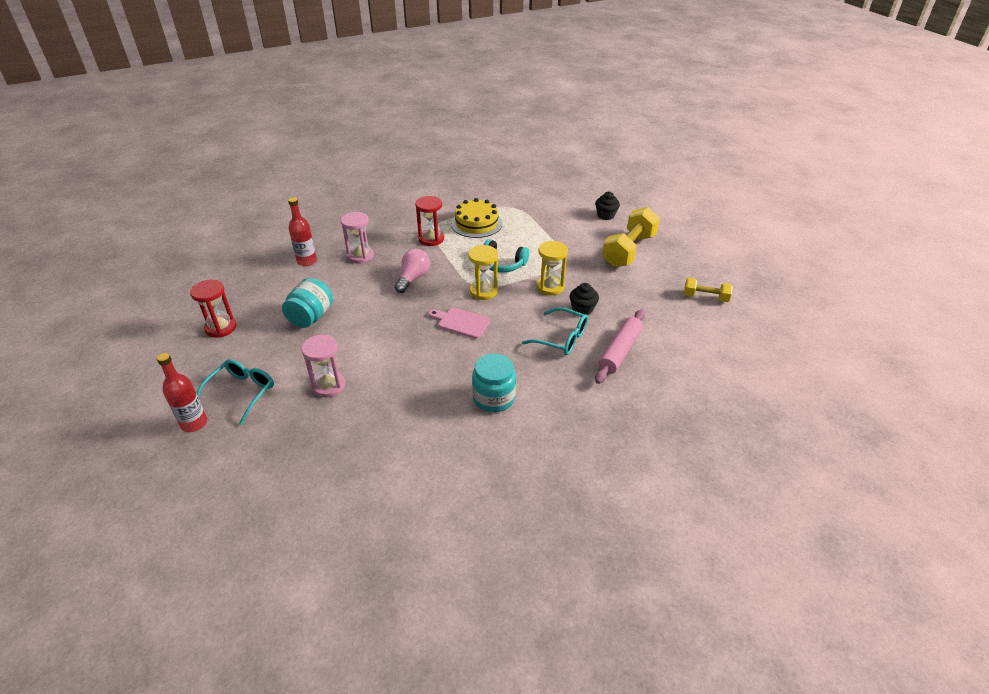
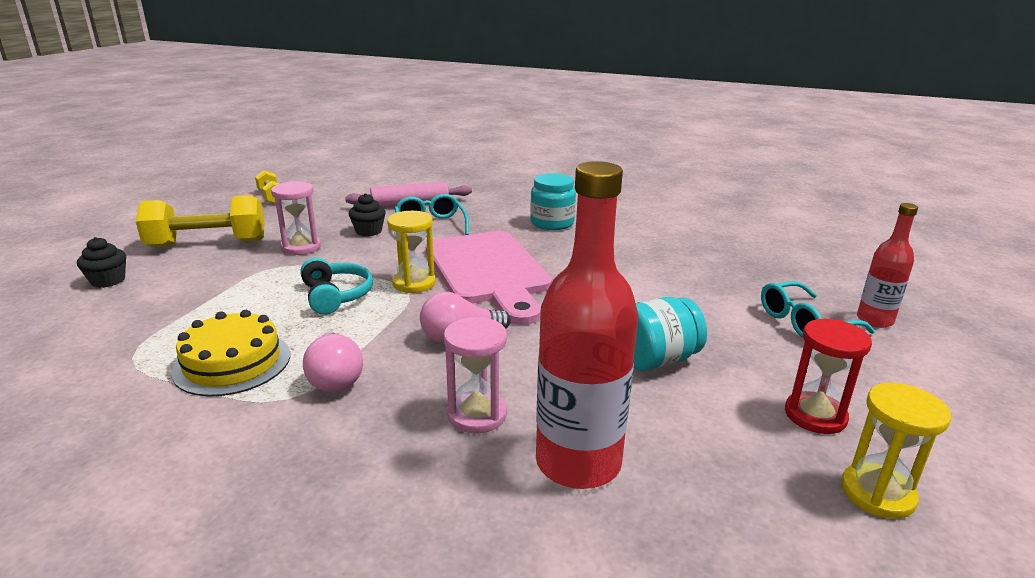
camera: 135 degrees left, 15 degrees down
(307, 261) = (578, 463): red bottle -> red bottle, size x1.79
(328, 385) = (693, 287): pink hourglass -> pink hourglass (301, 247)
(431, 239) = (335, 378): red hourglass -> pink light bulb
(461, 322) = (489, 271): pink cutting board -> pink cutting board, size x2.19
(550, 287) = (349, 255): yellow hourglass -> yellow hourglass (877, 493)

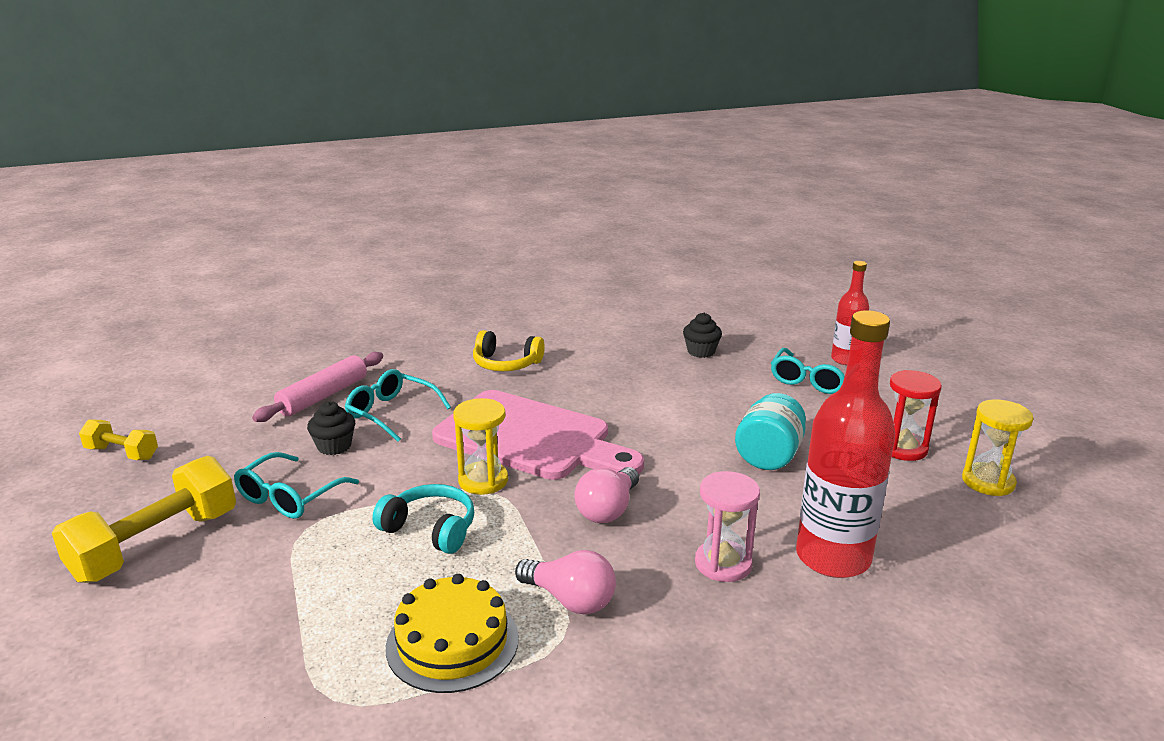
camera: 40 degrees left, 0 degrees up
(108, 281) = (110, 649): black cupcake -> black cupcake (701, 351)
(301, 247) = (289, 497): pink hourglass -> turquoise glasses
(552, 223) = (506, 364): turquoise jar -> yellow headphones

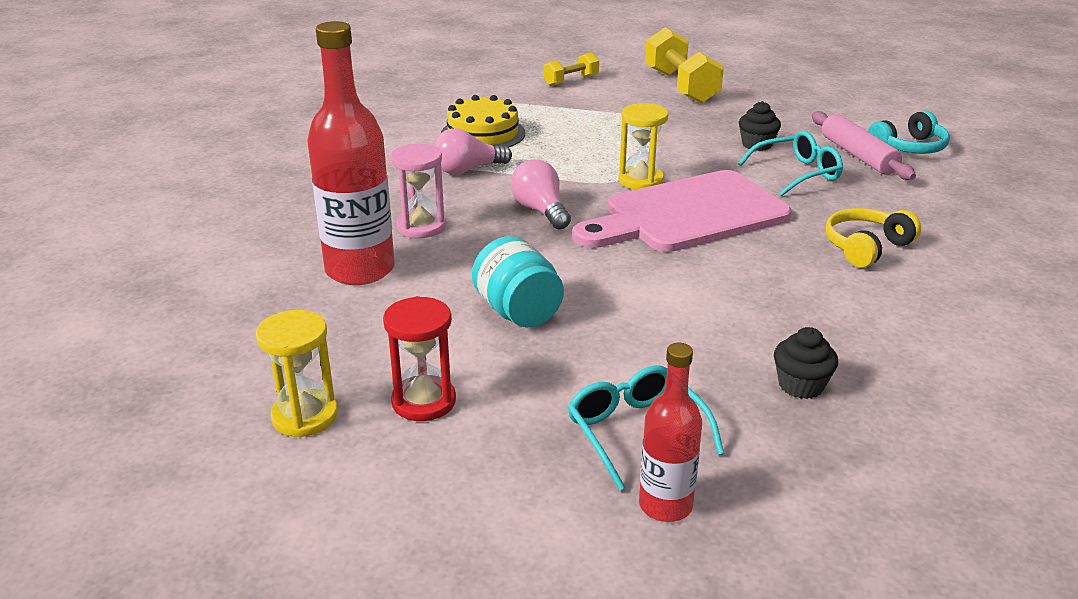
camera: 125 degrees right, 5 degrees up
(122, 453) = (816, 88): yellow dumbbell -> yellow dumbbell (571, 81)
(289, 497) = (695, 122): turquoise glasses -> none
(430, 529) = (600, 151): turquoise headphones -> turquoise headphones (909, 148)

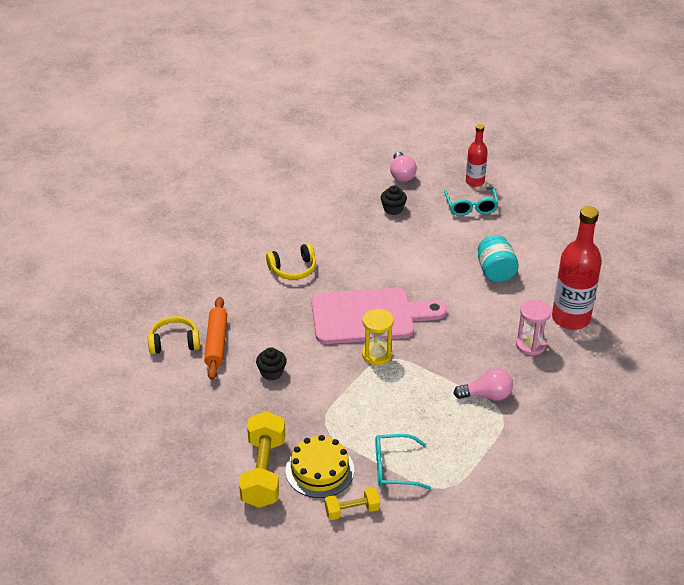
camera: 160 degrees left, 10 degrees up
(305, 416) = (601, 242): yellow hourglass -> none
(424, 401) = (551, 237): red hourglass -> none
(483, 134) = (461, 440): yellow cake -> yellow cake (319, 470)
(541, 211) = (454, 341): pink light bulb -> pink light bulb (401, 174)
(797, 173) = (272, 336): turquoise glasses -> turquoise glasses (393, 468)
(858, 155) = (216, 343): pink rolling pin -> orange rolling pin
(909, 148) = (174, 342): turquoise headphones -> yellow headphones

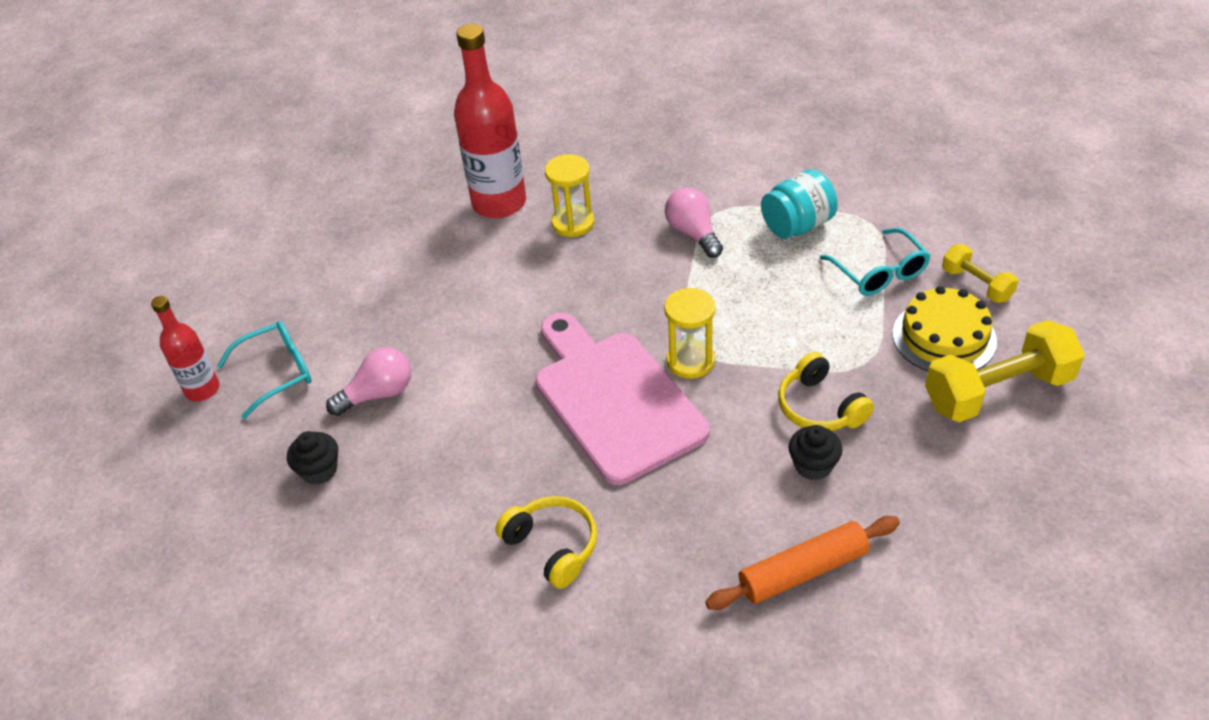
camera: 110 degrees left, 5 degrees up
(174, 342) = (844, 637): yellow headphones -> yellow headphones (820, 407)
(401, 174) = (206, 496): pink light bulb -> pink light bulb (378, 394)
(495, 271) = (435, 297): turquoise jar -> turquoise jar (797, 225)
(530, 345) = (573, 223): pink hourglass -> yellow hourglass

